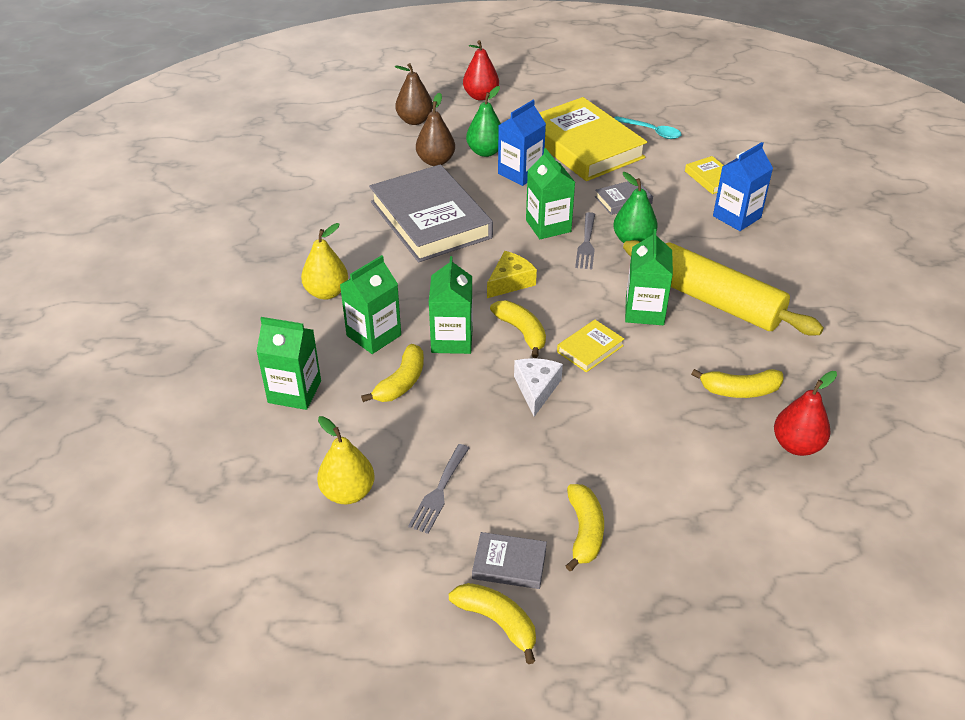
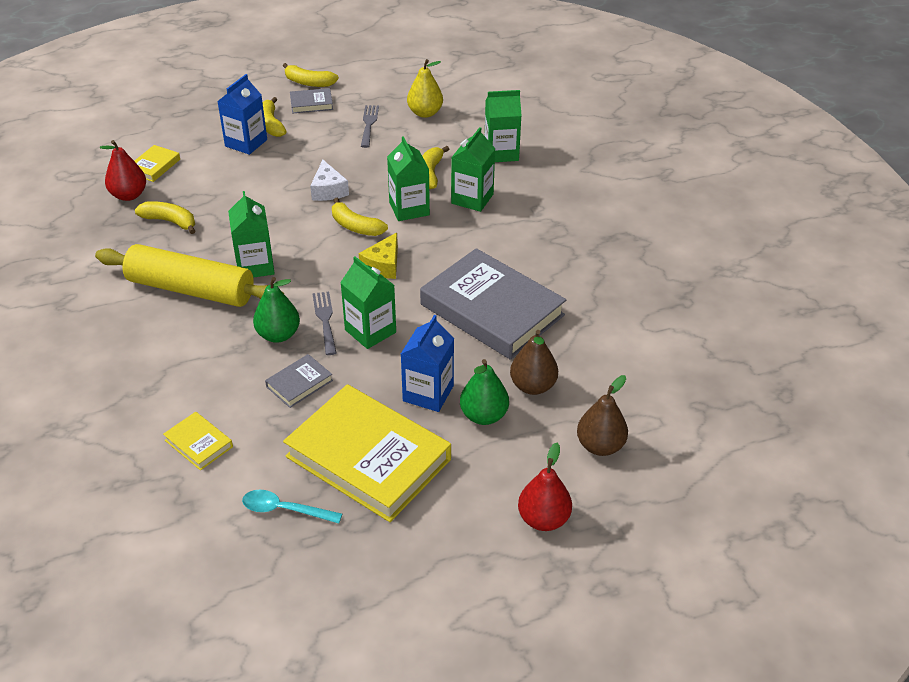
camera: 160 degrees right, 0 degrees up
(326, 292) = (535, 221): yellow pear -> none
(590, 349) = (295, 226): yellow book -> yellow book (154, 166)
(736, 217) = (168, 392): blue carton -> blue carton (246, 143)
(740, 390) = (170, 221): yellow banana -> yellow banana turned 45 degrees clockwise

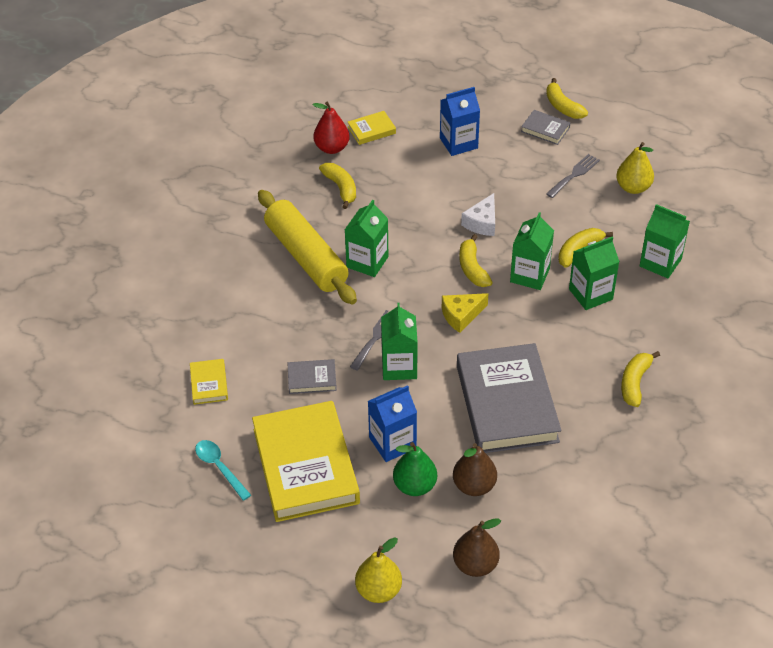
camera: 40 degrees right, 5 degrees up
(271, 124) = (494, 134): yellow banana -> yellow banana (635, 383)
(278, 335) = (332, 330): green pear -> none
(543, 519) = (378, 590): red pear -> yellow pear

